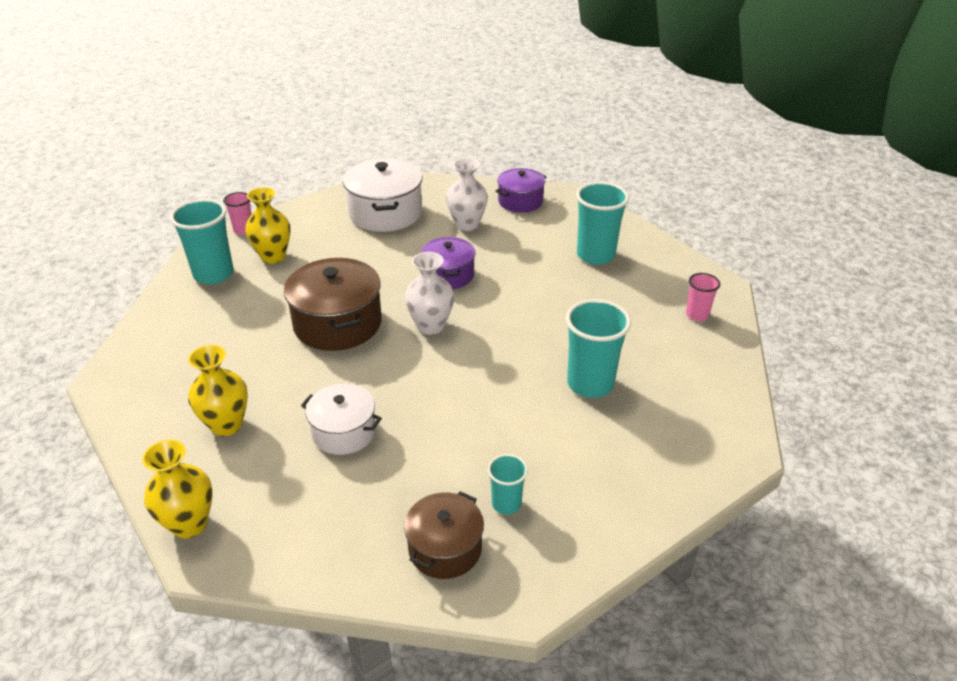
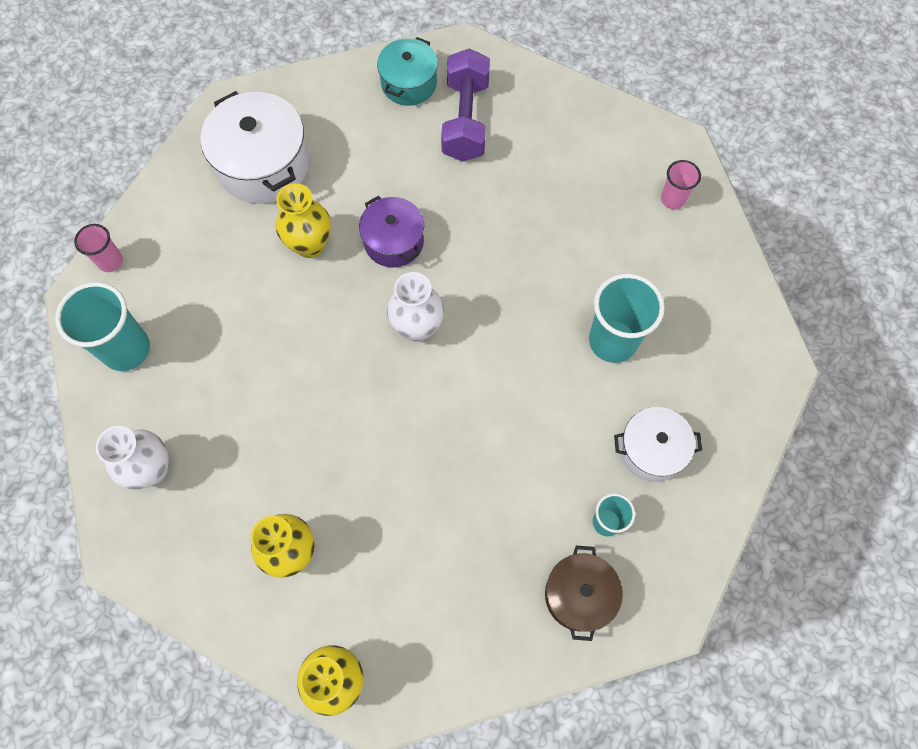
camera: 25 degrees left, 30 degrees up
(273, 256) = (177, 292): yellow vase -> yellow vase (310, 245)
(337, 323) = (317, 366): brown pot -> none
(344, 432) = (413, 507): white pot -> white pot (651, 450)
(467, 225) = (369, 149): white vase -> white vase (151, 469)
(520, 201) = (409, 83): purple pot -> turquoise pot
(550, 229) = (465, 120): none -> purple dumbbell
(595, 255) = (534, 146): turquoise cup -> none

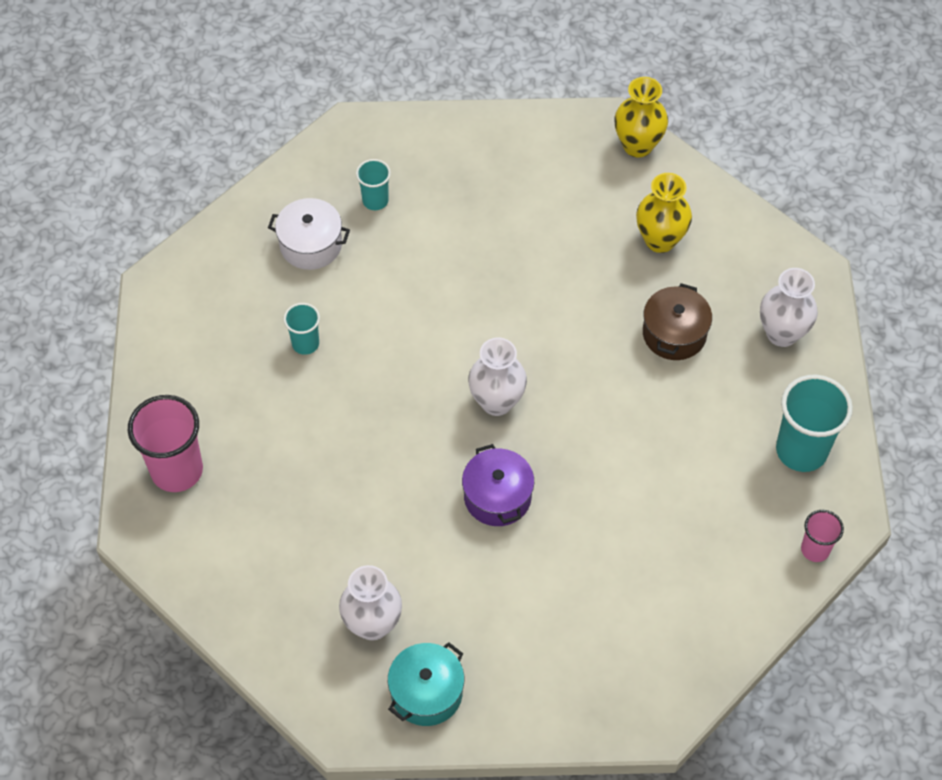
camera: 165 degrees left, 10 degrees down
(263, 165) = (627, 625): white pot -> none
(310, 245) = (590, 515): yellow vase -> none
(465, 120) = (372, 624): purple dumbbell -> white vase
(579, 595) = (420, 156): brown pot -> brown pot (674, 334)
(612, 341) = (305, 344): turquoise cup -> turquoise cup, size x0.54
(673, 199) = (177, 470): pink cup -> pink cup, size x1.84

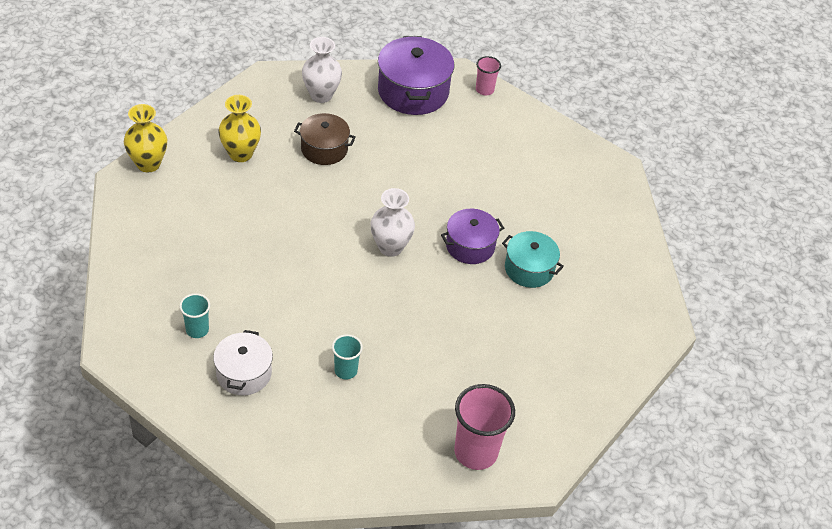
camera: 100 degrees left, 10 degrees down
(372, 624) = (583, 314): white vase -> none
(426, 692) = (627, 282): turquoise pot -> turquoise pot (529, 269)
(801, 450) = (413, 91): turquoise cup -> purple pot

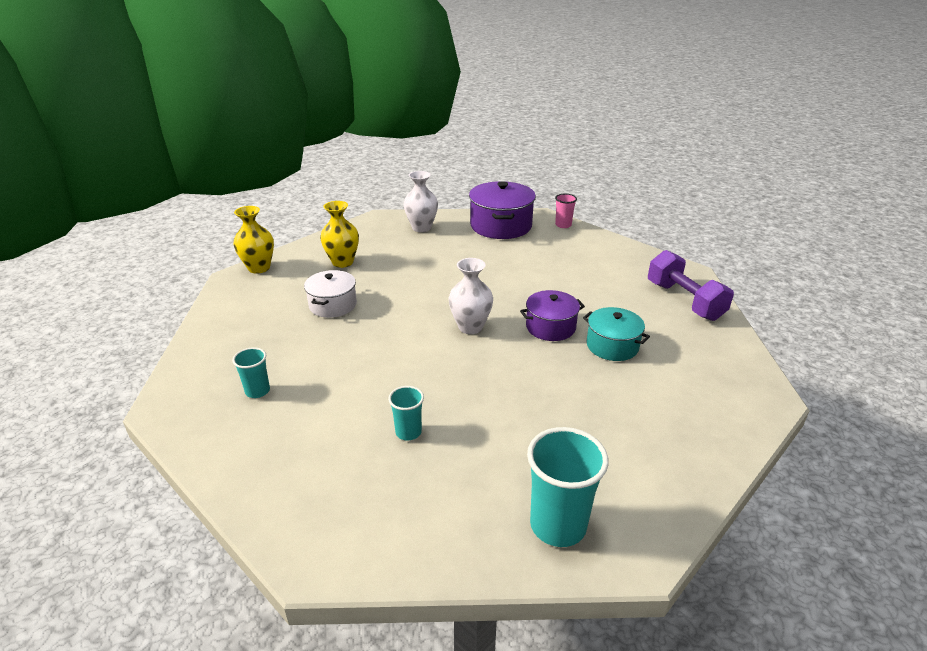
camera: 10 degrees right, 15 degrees down
(244, 373) = (294, 432): white pot -> white pot (333, 305)
(324, 149) = (418, 259): brown pot -> none
(476, 452) = (558, 525): pink cup -> turquoise cup
(605, 208) = (684, 301): none -> purple dumbbell

